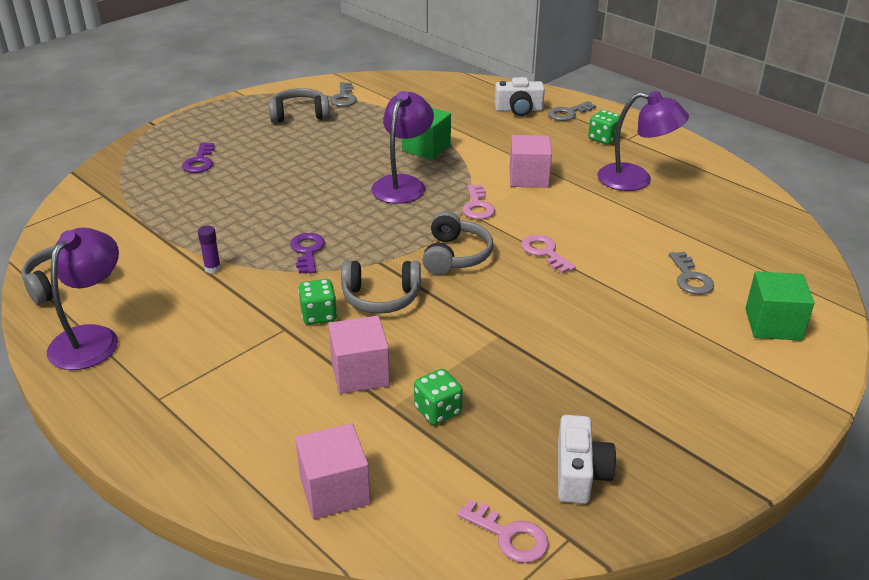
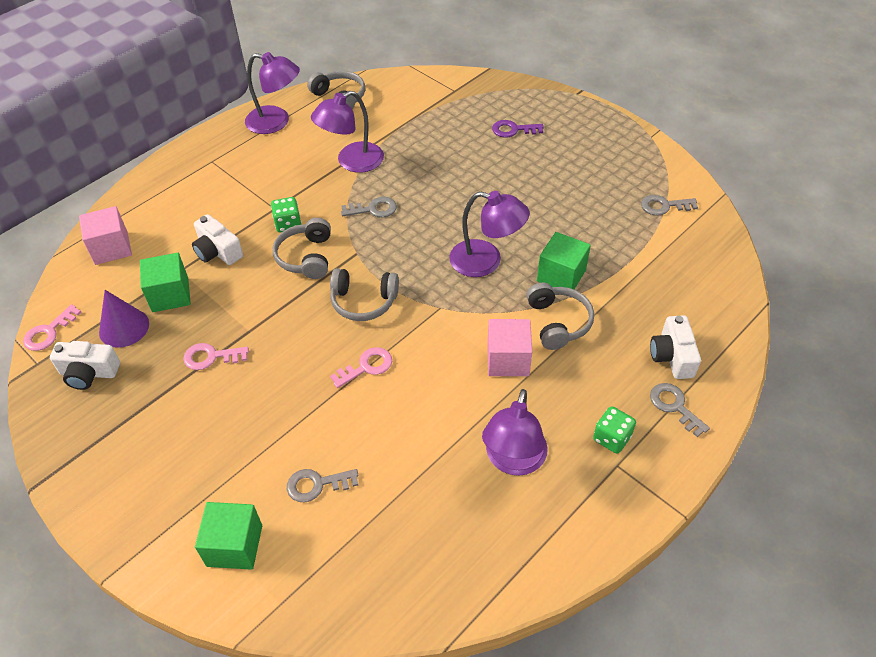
camera: 90 degrees right, 15 degrees up
(212, 268) = (352, 162): purple glue stick -> purple lamp
(299, 115) = (616, 178): grey headphones -> grey headphones (558, 322)
(307, 251) = (373, 209): purple key -> grey key
(360, 373) = (218, 251): pink cube -> white camera
(438, 411) = (170, 295): green dice -> green cube
(477, 206) = (448, 317): pink key -> pink key (211, 357)
(498, 450) = (124, 327): none -> purple cone

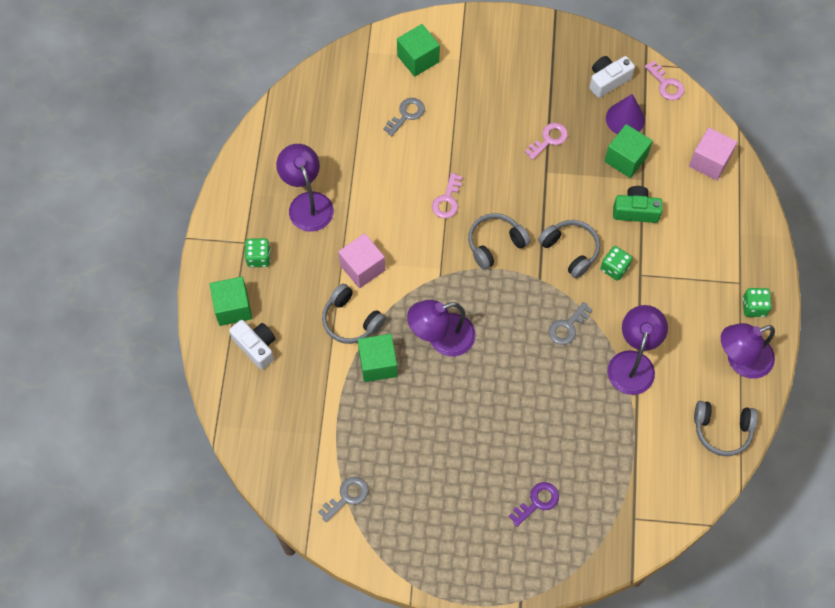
camera: 140 degrees right, 15 degrees up
(49, 332) = (666, 84): pink key -> pink key turned 150 degrees clockwise
(218, 251) = (635, 211): white camera -> green camera
(224, 143) = (754, 307): none -> green dice
(674, 406) = (233, 307): grey key -> green cube

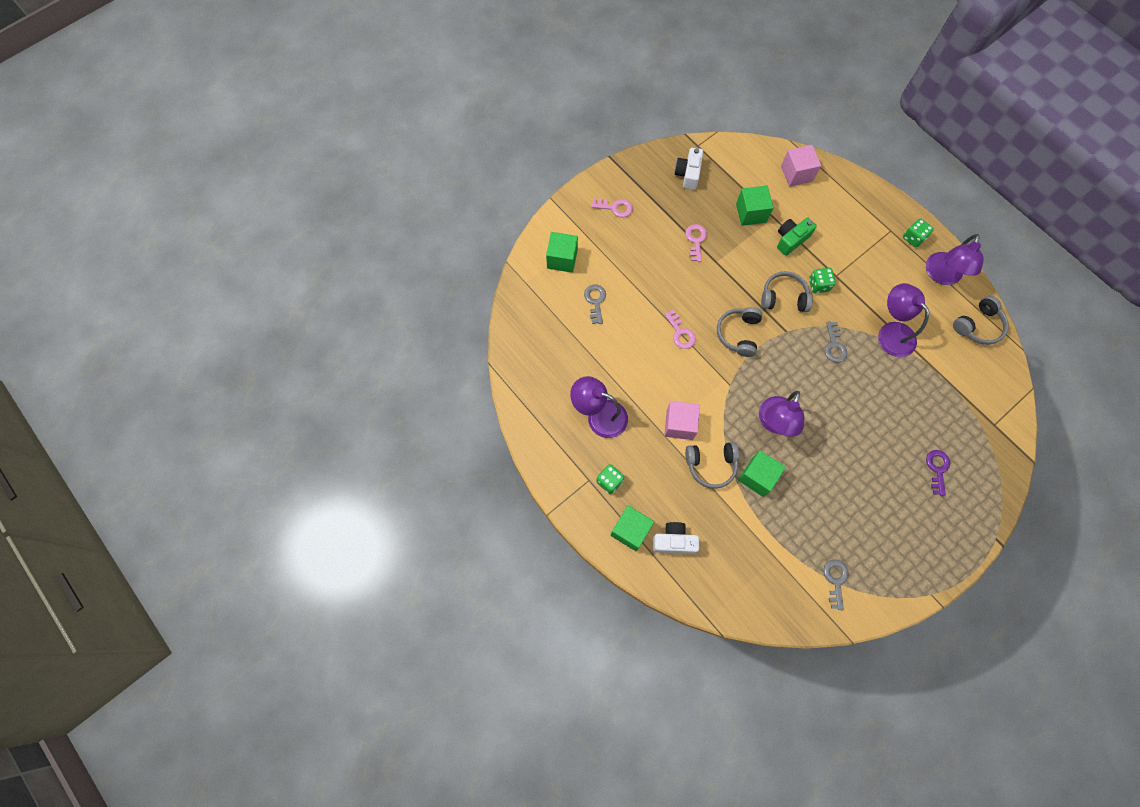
camera: 45 degrees left, 5 degrees up
(625, 119) = (723, 189): purple cone -> none
(666, 84) = (722, 148): pink key -> pink key (615, 208)

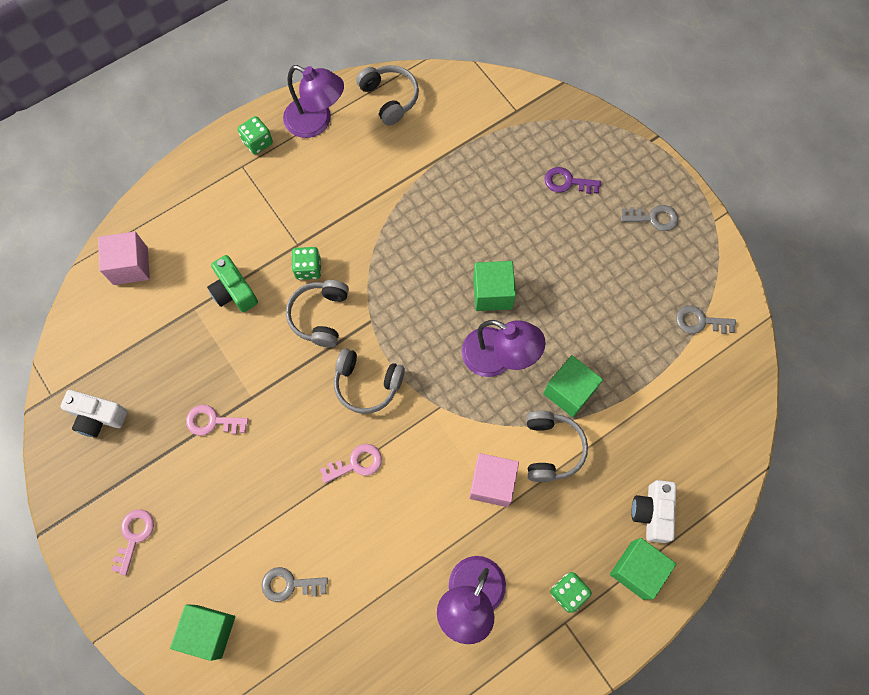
camera: 85 degrees left, 0 degrees up
(751, 213) = (182, 337): green cube -> green cube (492, 293)
(834, 346) = (398, 266): grey key -> grey key (653, 218)
(891, 332) = (387, 195): purple lamp -> none

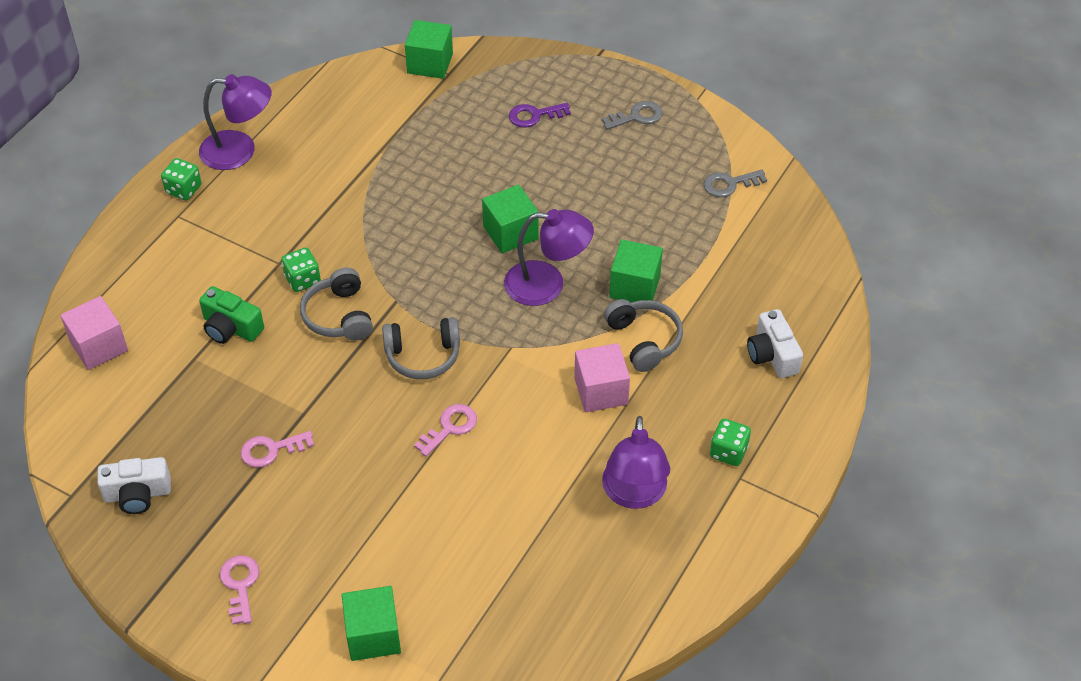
camera: 25 degrees left, 20 degrees down
(289, 584) = (437, 559): grey key -> none
(390, 98) = (308, 105): grey headphones -> none
(637, 570) = (785, 407): green cube -> green cube (430, 63)

